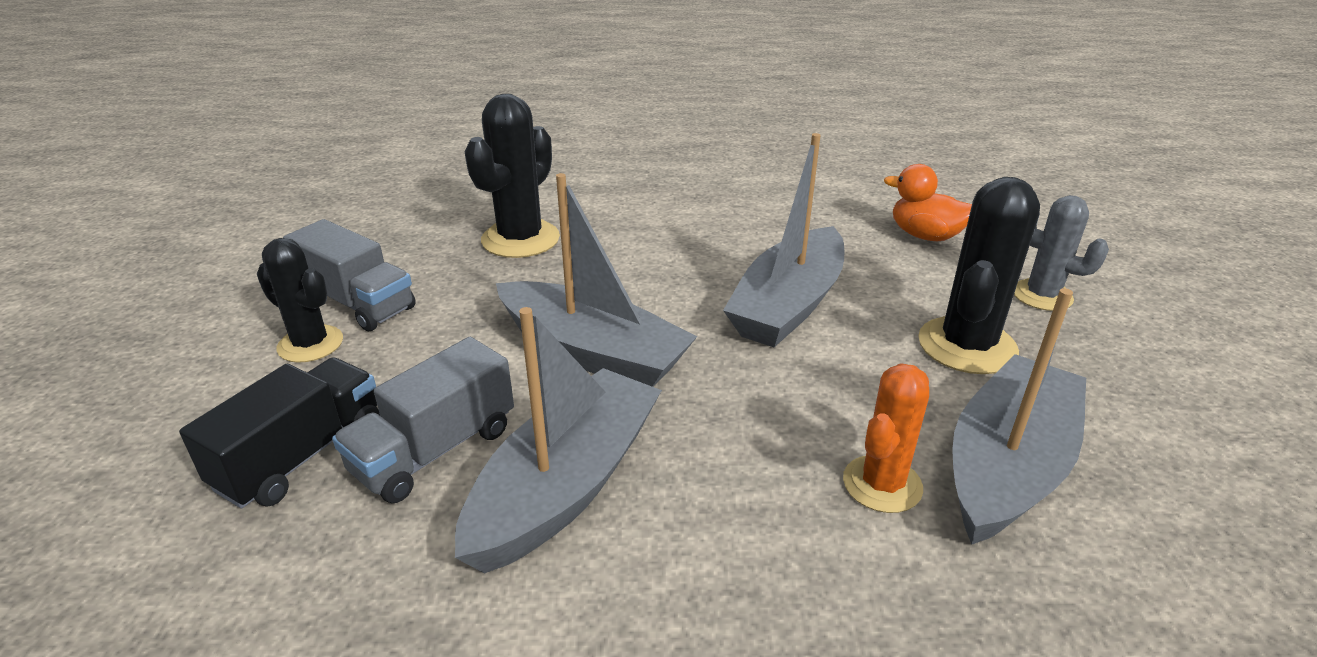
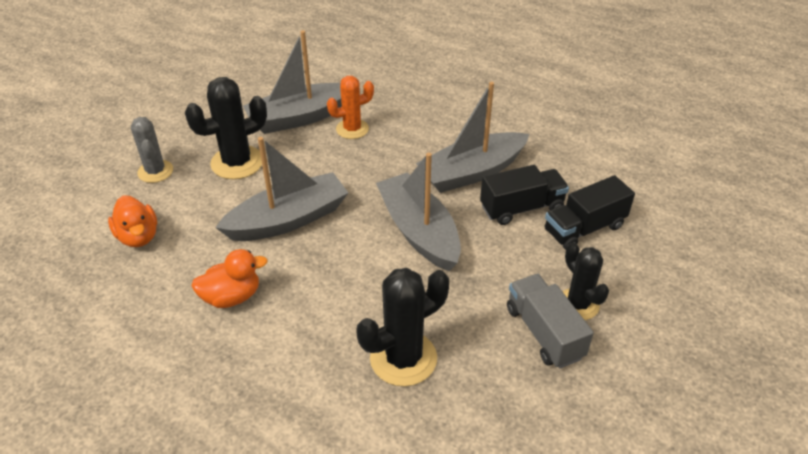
camera: 150 degrees left, 10 degrees up
(435, 450) = (521, 208): grey truck -> black truck
(749, 227) = (232, 297): none -> orange duck

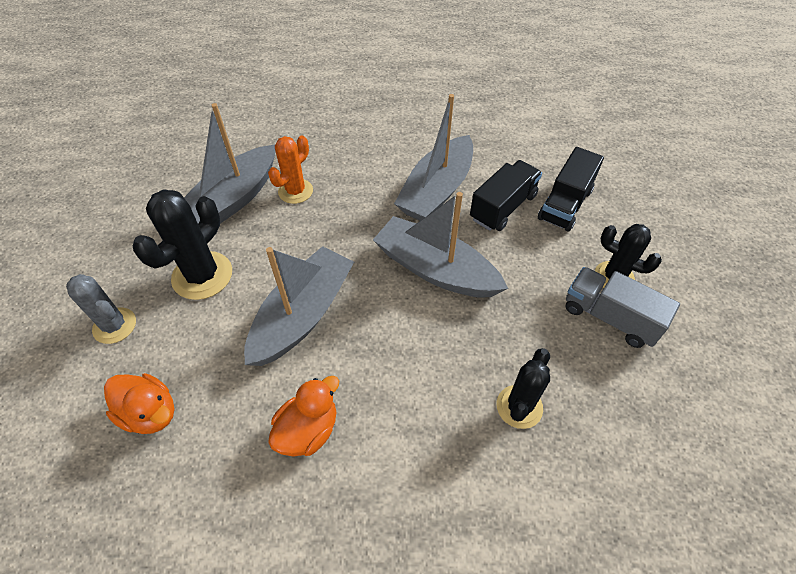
camera: 30 degrees left, 10 degrees up
(403, 358) = (519, 406): black cactus -> black cactus, size x0.66

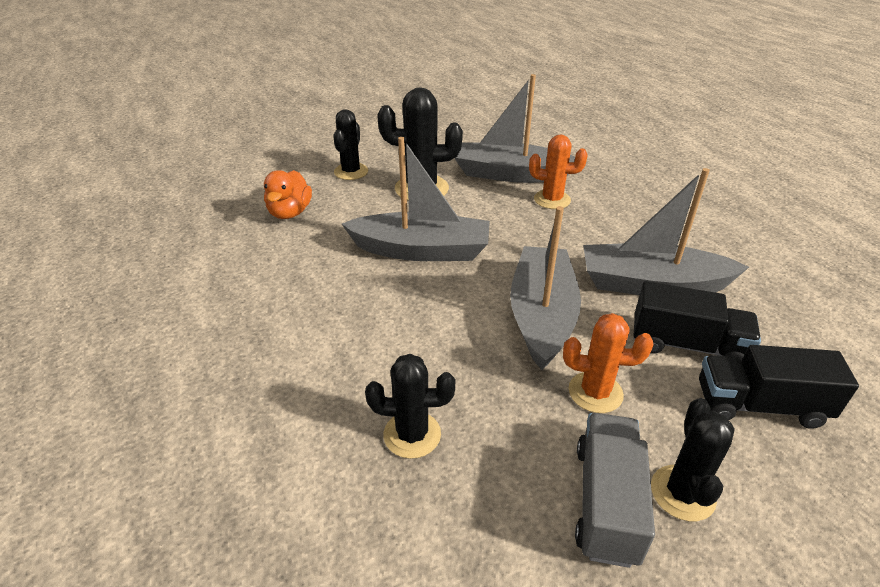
camera: 65 degrees right, 15 degrees down
(114, 326) = (351, 172): grey cactus -> black cactus
(308, 430) = (311, 292): orange duck -> none
(523, 277) = (595, 392): none -> orange cactus

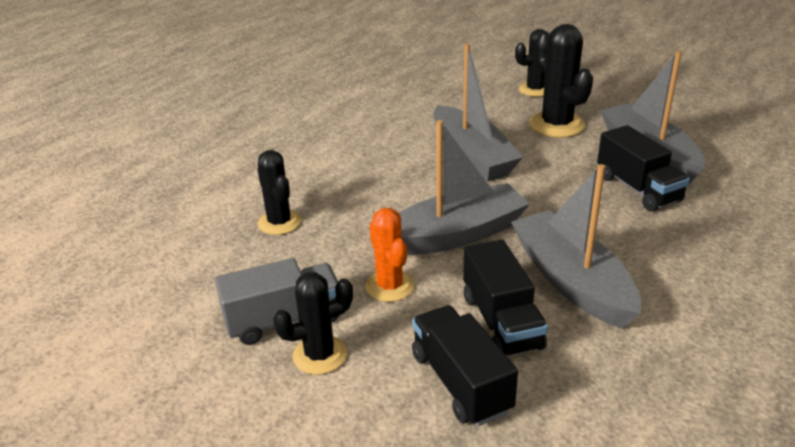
camera: 60 degrees right, 5 degrees down
(290, 213) = (449, 92): orange duck -> none
(552, 200) = (638, 189): orange cactus -> black truck

